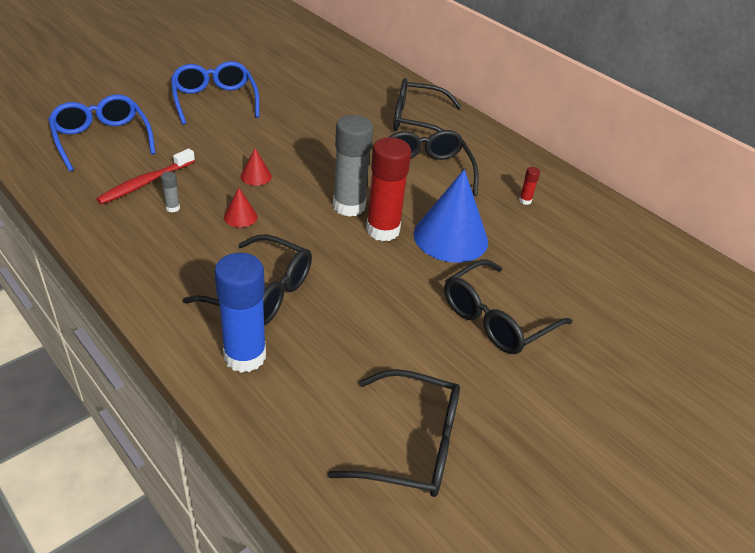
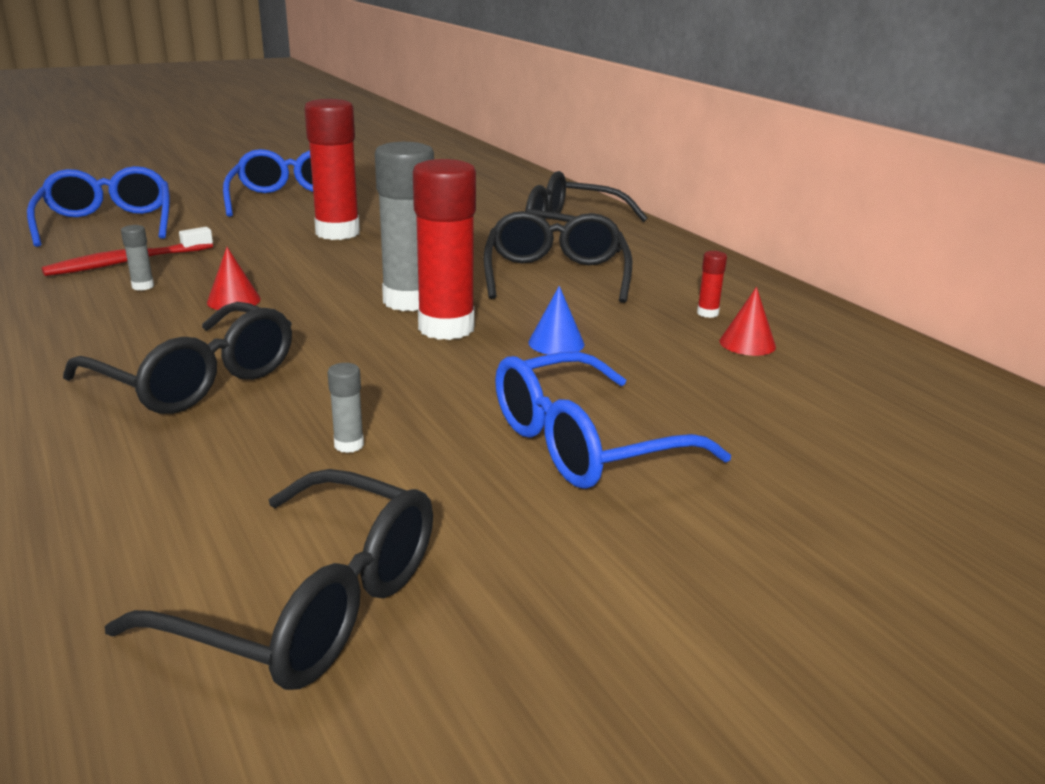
camera: 15 degrees right, 15 degrees down
(245, 356) = (104, 449): blue glue stick -> none
(256, 176) = (290, 265): red cone -> red cone (747, 343)
(268, 137) = (337, 233): none -> red glue stick
(375, 335) = (349, 445): none -> grey glue stick
(450, 237) = (556, 343): blue cone -> blue cone, size x0.44
(497, 318) = (586, 443): black glasses -> blue glasses

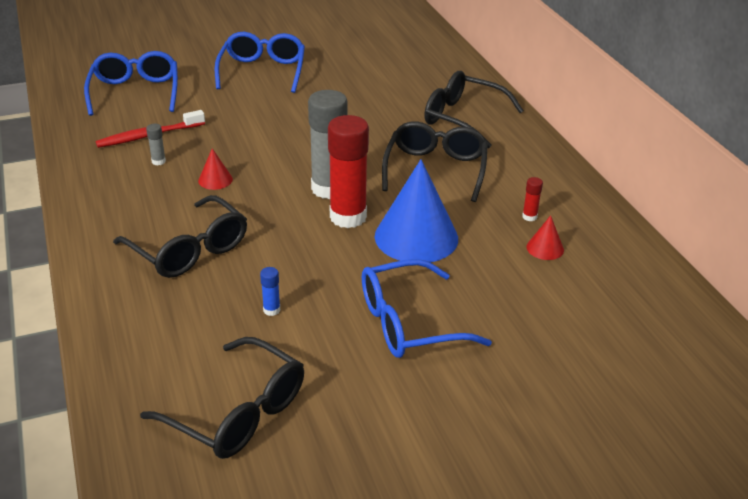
camera: 10 degrees right, 10 degrees up
(337, 233) = (291, 112): red glue stick -> none
(349, 445) = (271, 310): grey glue stick -> blue glue stick
(556, 343) = (416, 237): blue cone -> blue cone, size x2.28

